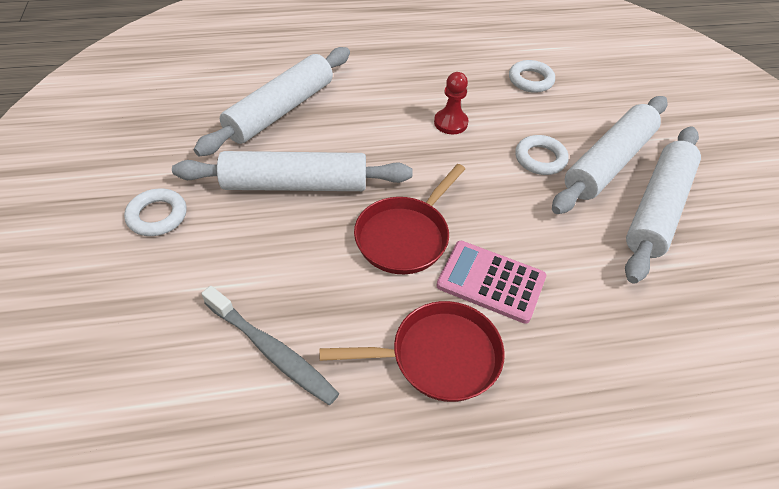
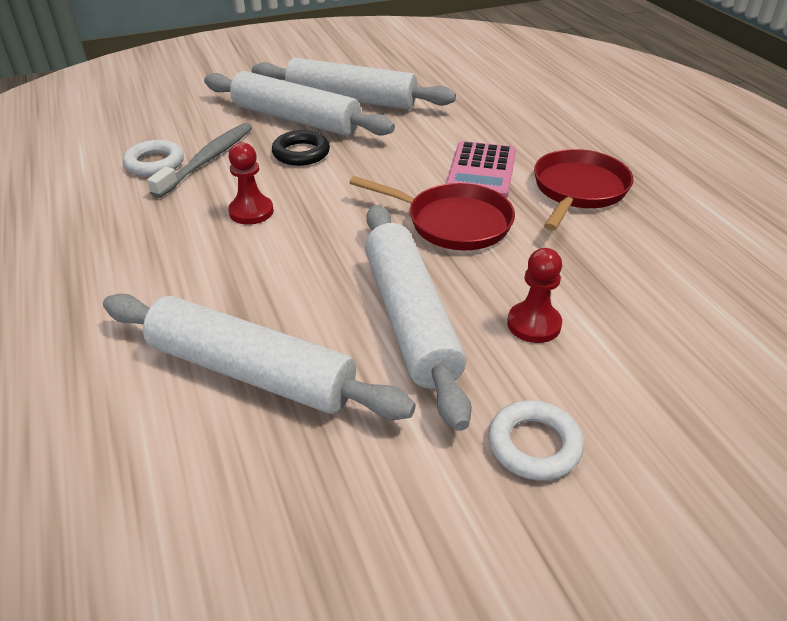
camera: 100 degrees left, 10 degrees down
(258, 250) = (534, 324): none -> red pawn
(272, 351) = (647, 282): grey toothbrush -> grey toothbrush (207, 160)
(438, 356) = (578, 190): red pan -> red pan turned 45 degrees clockwise
(540, 159) = (301, 153): white ring -> black ring

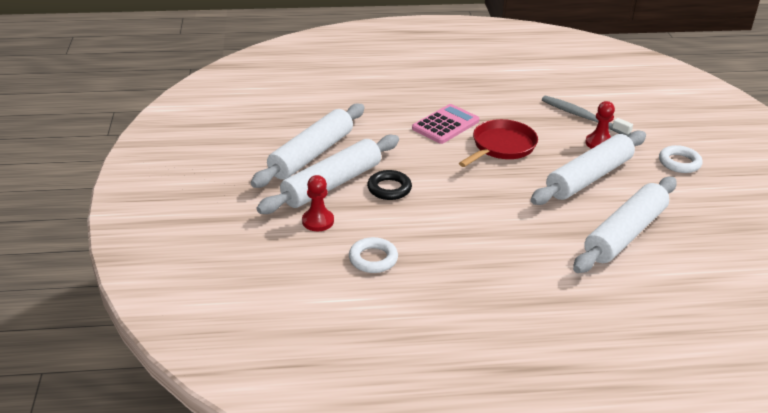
camera: 75 degrees left, 5 degrees down
(207, 160) = (379, 232): grey toothbrush -> grey toothbrush (582, 117)
(251, 212) = (463, 219): red pawn -> red pawn (318, 221)
(410, 318) = (589, 177): white rolling pin -> white rolling pin turned 45 degrees counterclockwise
(481, 171) = (445, 125): pink calculator -> pink calculator turned 75 degrees counterclockwise
(578, 190) = (480, 100): red pan -> none

